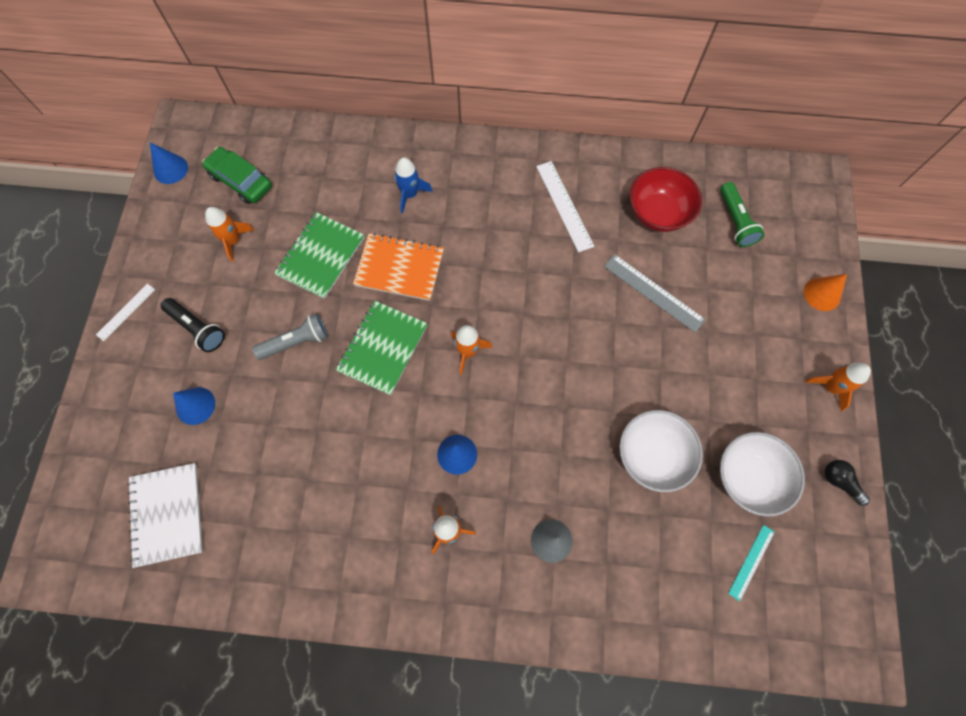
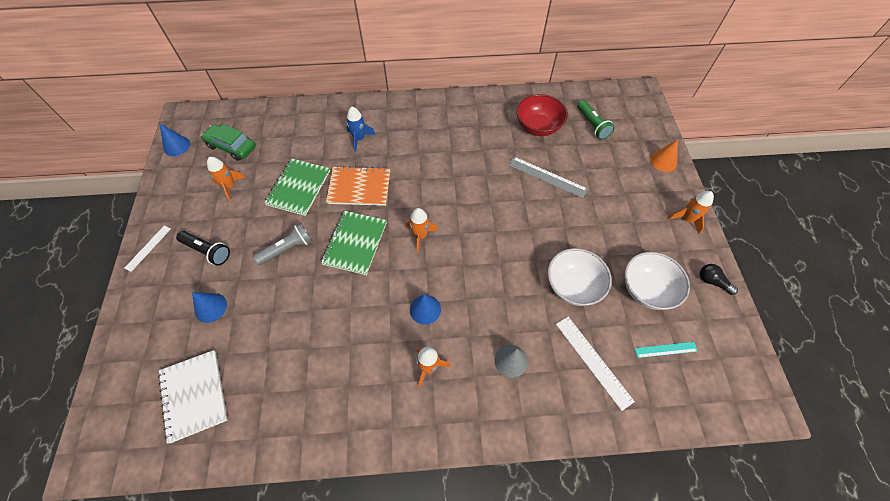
camera: 10 degrees left, 10 degrees down
(564, 205) = (472, 131): white ruler -> white ruler (593, 361)
(751, 562) = (665, 350): turquoise ruler -> turquoise ruler turned 60 degrees clockwise

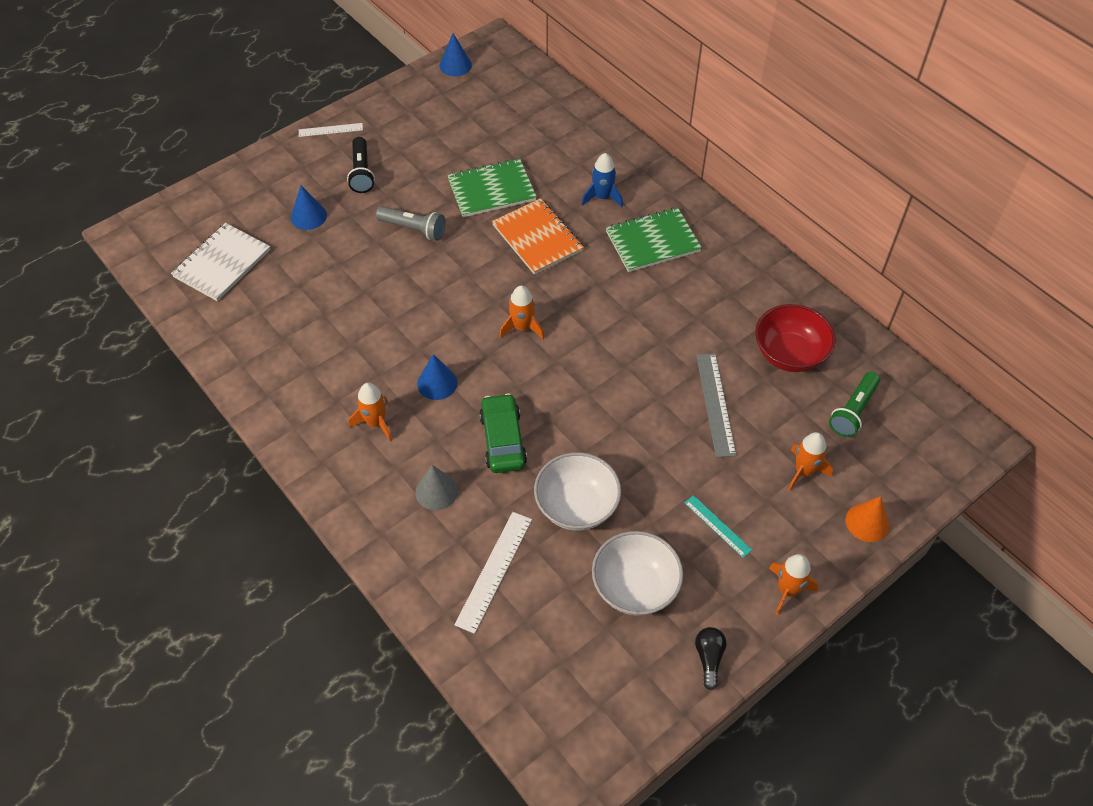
camera: 55 degrees right, 5 degrees down
(230, 187) = (445, 137): orange rocket -> orange rocket (804, 471)
(231, 146) = (493, 104): green car -> green car (503, 440)
(355, 243) = (465, 278): green notebook -> green notebook (653, 241)
(665, 350) = (566, 641): turquoise ruler -> turquoise ruler (717, 526)

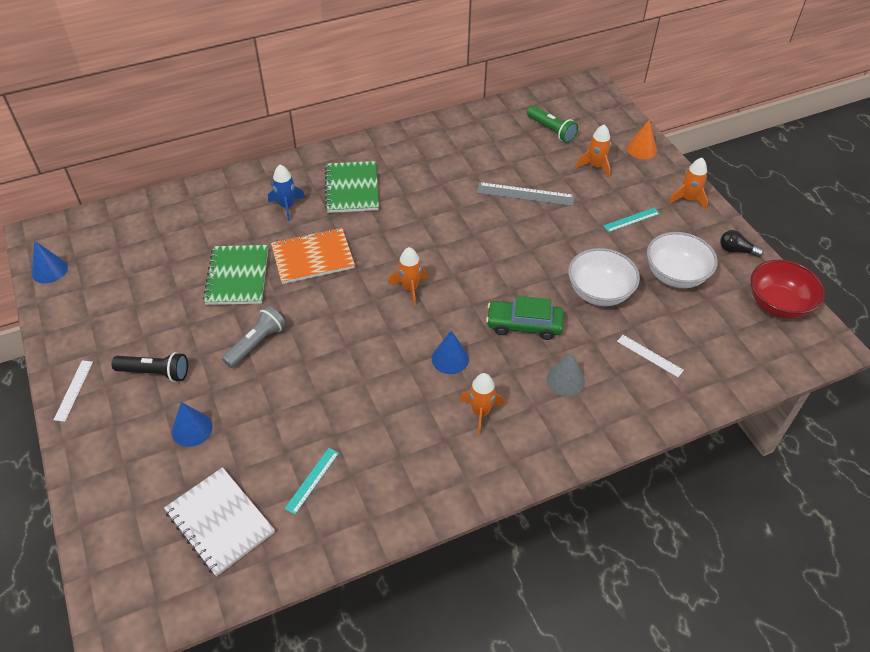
camera: 75 degrees left, 5 degrees down
(272, 312) = (312, 480): none -> turquoise ruler
(494, 571) = (649, 355): white ruler -> white ruler, size x0.62
(789, 354) = (492, 146): red bowl -> red bowl (778, 304)

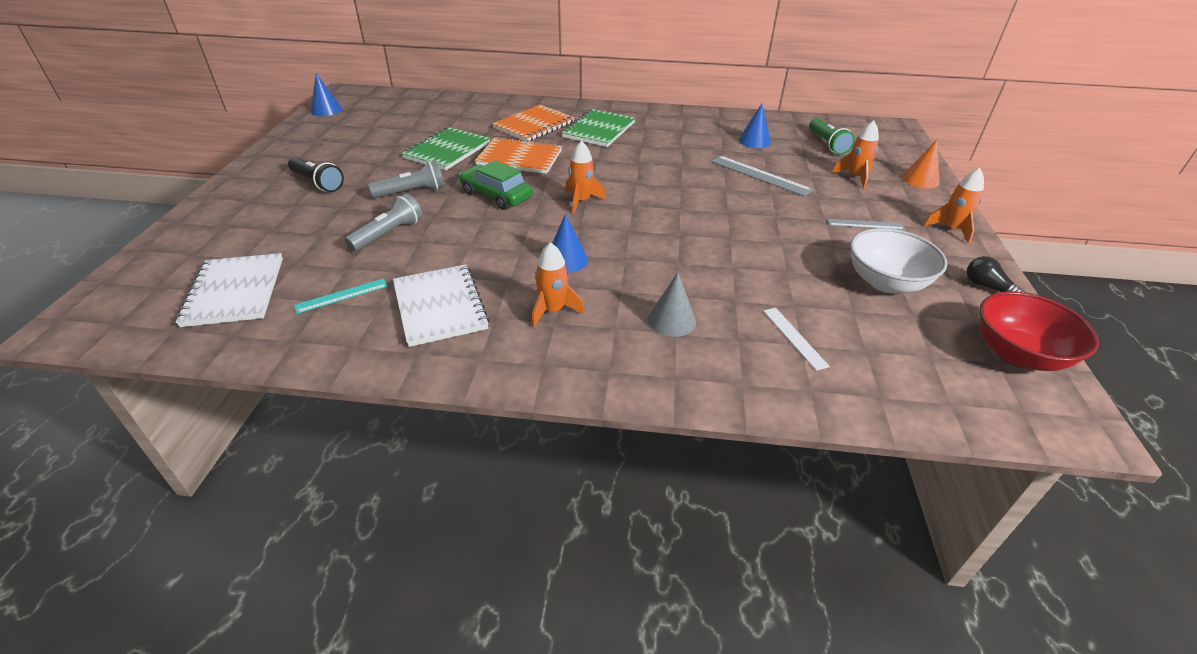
camera: 30 degrees right, 10 degrees down
(74, 390) = (252, 173): white ruler -> none
(192, 429) = (297, 224): blue cone -> blue cone (754, 141)
(285, 400) = (388, 234): none -> grey flashlight
(287, 206) = (534, 125): blue rocket -> orange notebook
(397, 451) = (440, 306): none -> white notebook
(524, 325) = (668, 262): green car -> green car (496, 195)
(599, 292) = (777, 266): white bowl -> none
(631, 220) = (865, 224): turquoise ruler -> grey ruler

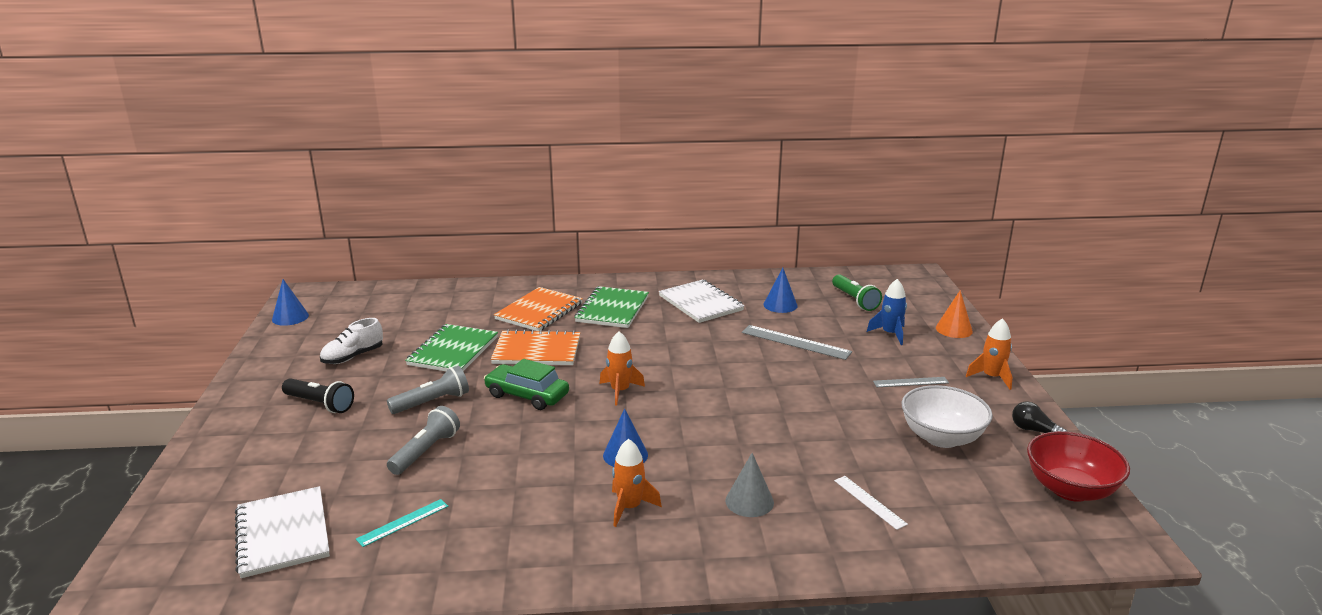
camera: 10 degrees left, 15 degrees down
(362, 147) = (353, 357): none -> white shoe
(440, 306) = (512, 519): white notebook -> white notebook (700, 303)
(855, 177) = (890, 334): orange rocket -> blue rocket

